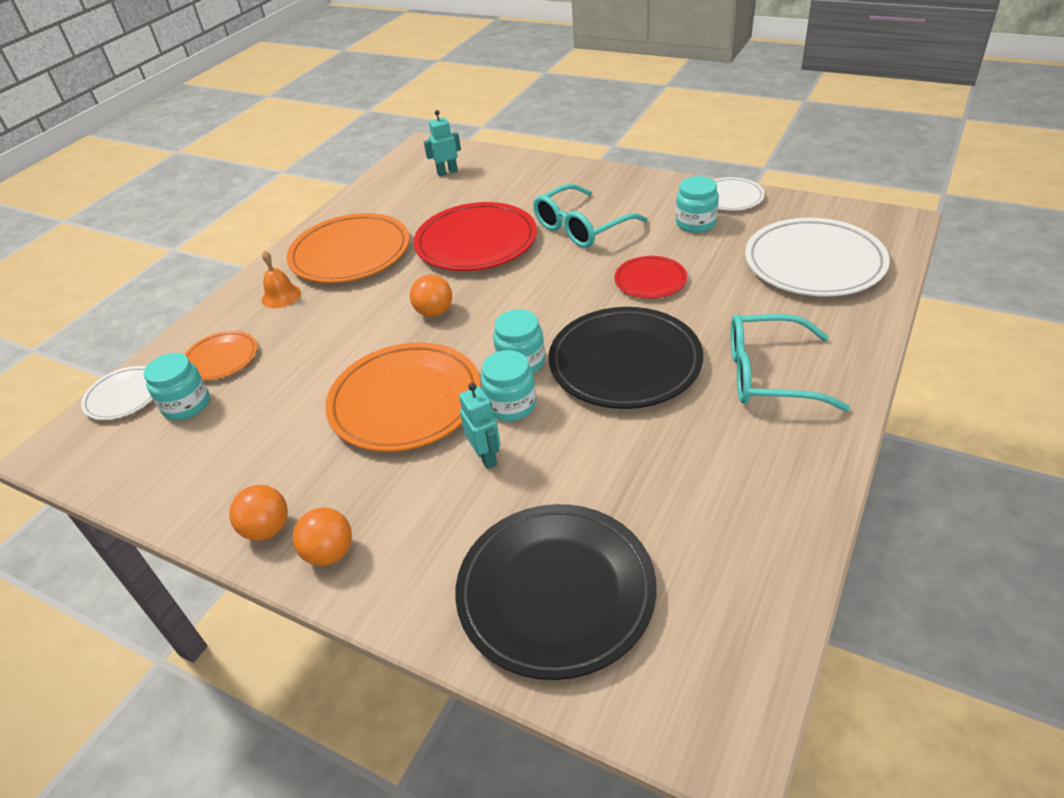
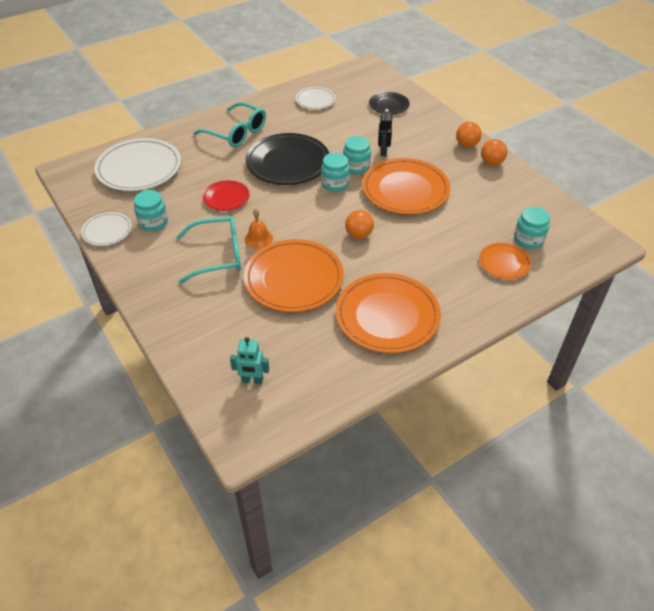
camera: 155 degrees left, 5 degrees up
(124, 396) = (569, 263): white plate -> white plate (315, 100)
(281, 296) = (453, 298): orange bell -> orange bell (258, 238)
(476, 242) = (294, 279): red plate -> orange plate
(486, 457) = (383, 152): turquoise robot -> black robot
(556, 592) = (389, 105): black plate -> black plate, size x0.53

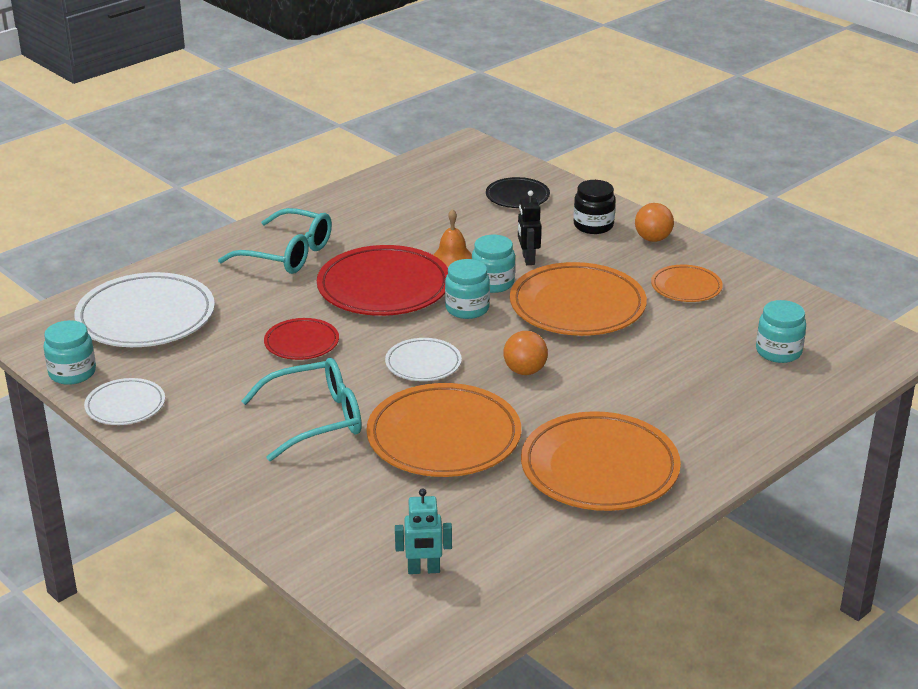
camera: 10 degrees left, 15 degrees down
(153, 222) = (196, 387): turquoise jar -> turquoise jar (72, 373)
(258, 238) = (371, 391): orange bell -> orange bell (452, 256)
(288, 163) = (384, 287): black plate -> red plate
(315, 100) = (399, 199): white plate -> white plate (423, 363)
(431, 131) = (593, 225): none -> black jar
(491, 162) = (697, 259): orange ball -> none
(504, 263) = (751, 384): orange plate -> orange plate (686, 287)

